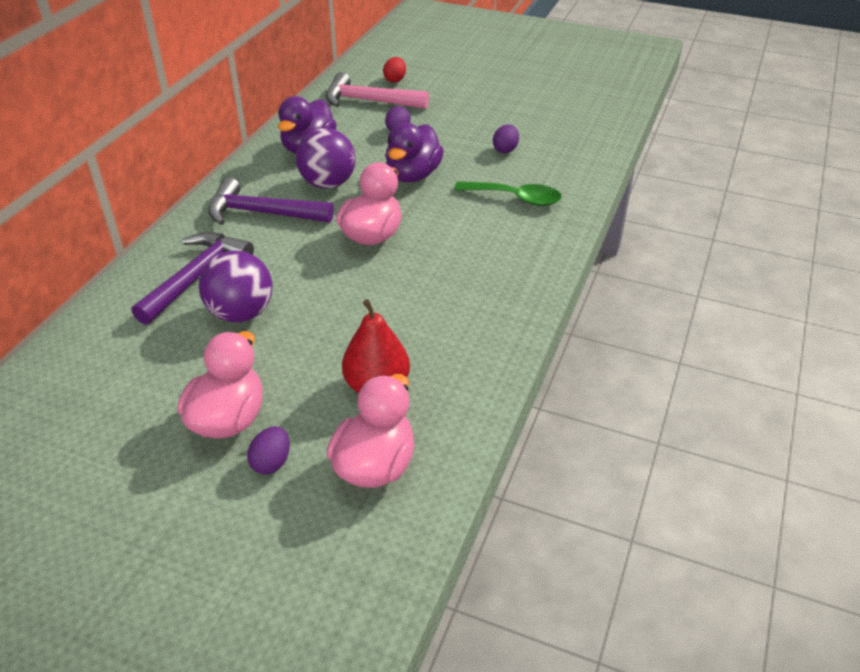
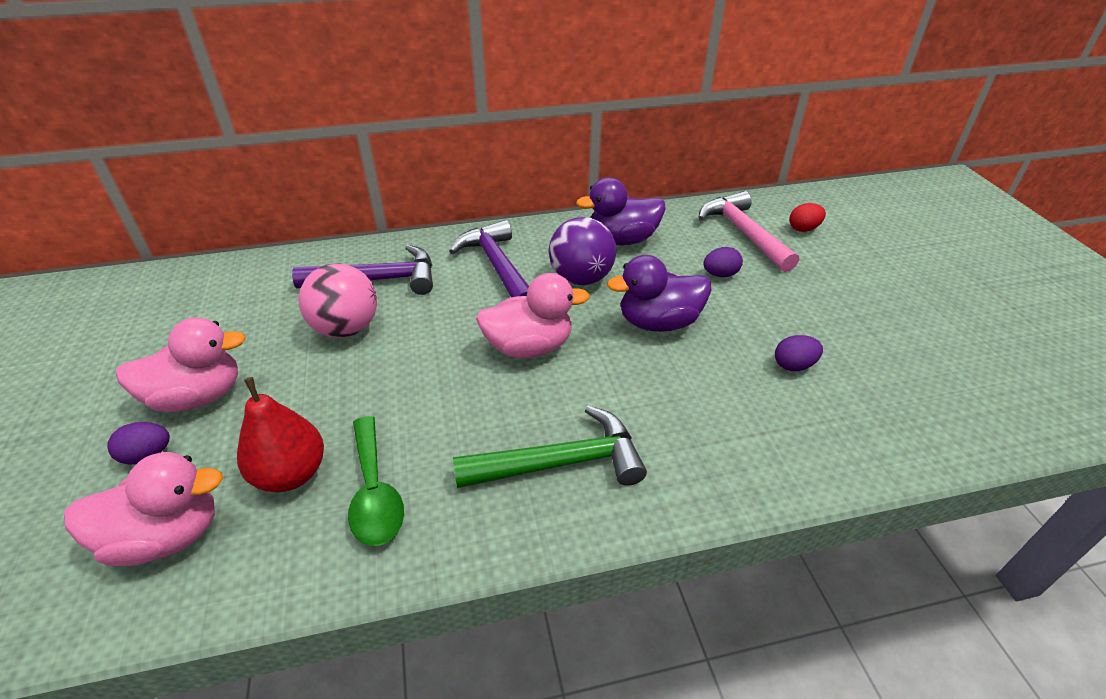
camera: 55 degrees right, 0 degrees up
(241, 313) = (346, 328): purple ball -> pink ball
(489, 266) = (560, 463): none -> green hammer
(515, 198) = (711, 421): green spoon -> green spoon (375, 492)

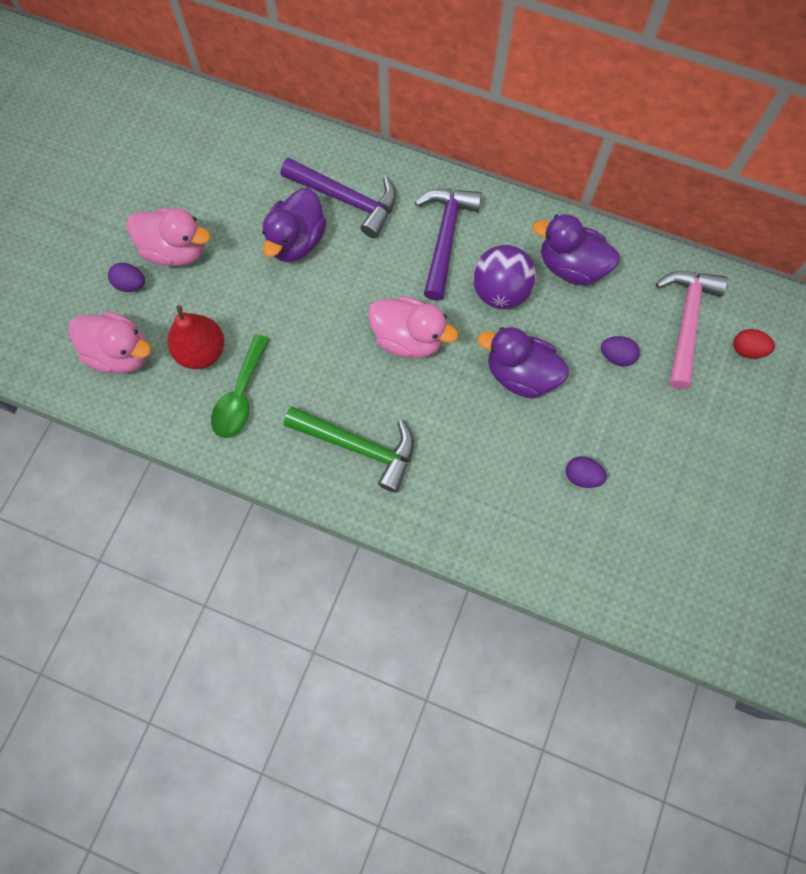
camera: 35 degrees right, 30 degrees up
(346, 328) = (296, 241): pink ball -> purple duck

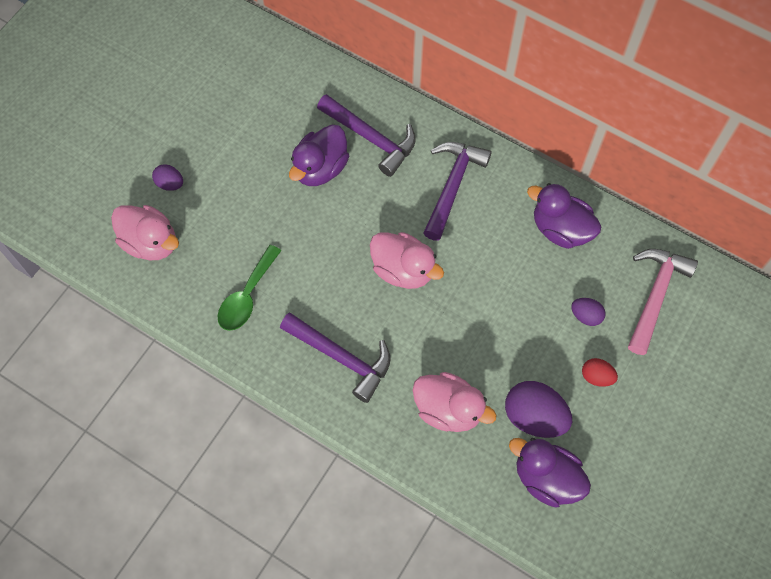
camera: 10 degrees right, 5 degrees down
(176, 250) = (214, 160): pink duck -> pink duck (448, 409)
(202, 351) = (220, 252): red pear -> none
(358, 447) = (341, 358): green hammer -> purple hammer
(500, 292) = (492, 241): purple ball -> none
(520, 374) = (496, 318): purple duck -> purple duck (546, 478)
(582, 476) = (534, 417): purple egg -> purple egg, size x1.89
(747, 350) = (706, 329): red egg -> red egg (596, 376)

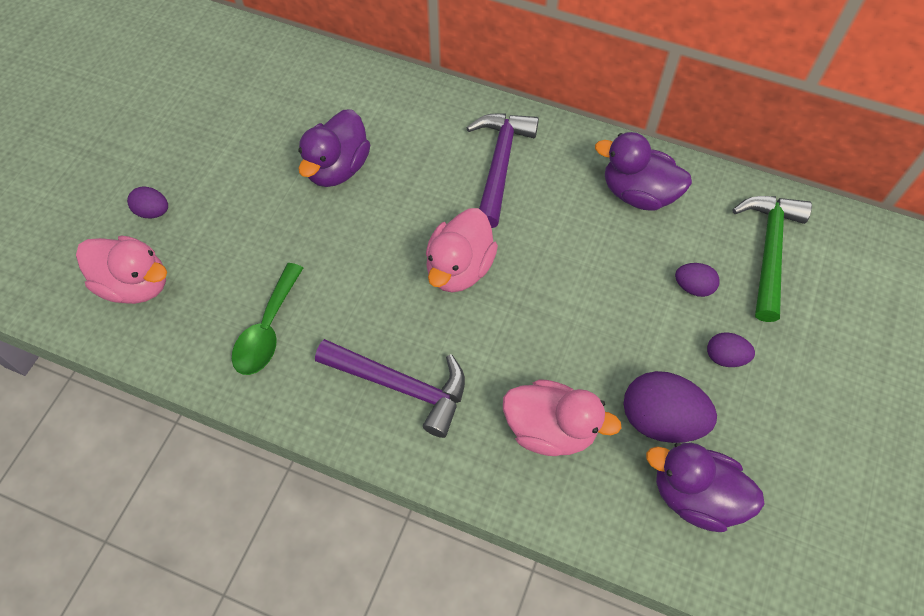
camera: 10 degrees left, 5 degrees down
(371, 138) = (392, 127): purple hammer -> none
(403, 270) = (459, 268): pink duck -> pink duck turned 90 degrees clockwise
(596, 376) = (725, 357): red egg -> purple egg
(655, 295) = (769, 251): pink hammer -> green hammer

